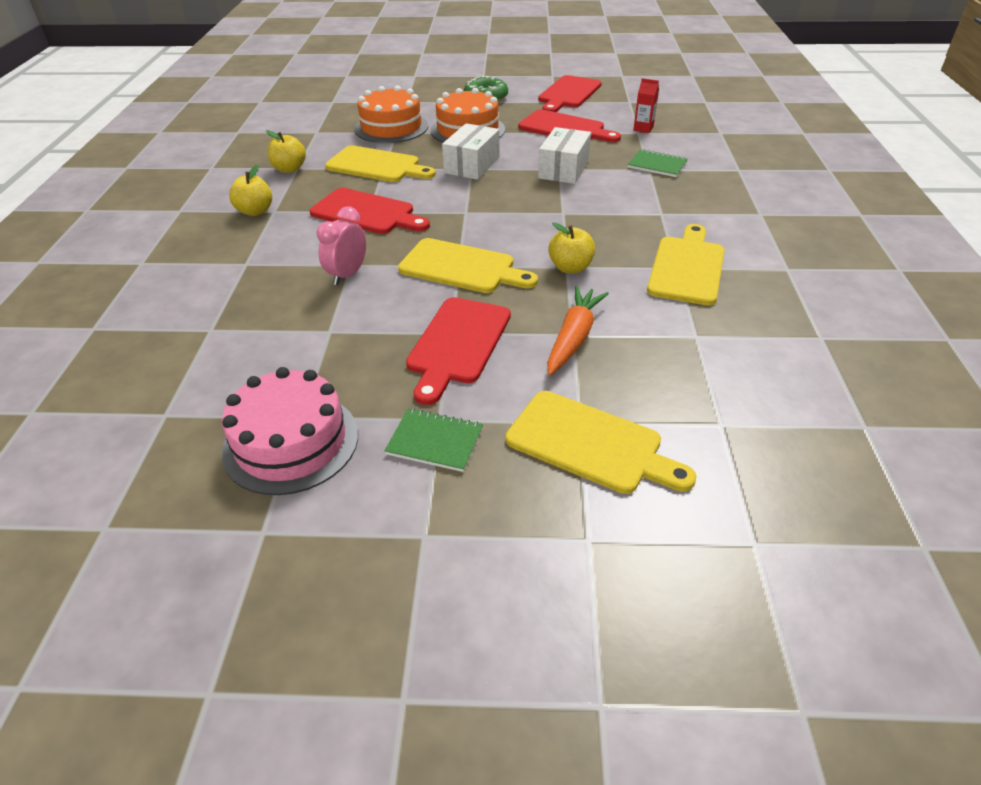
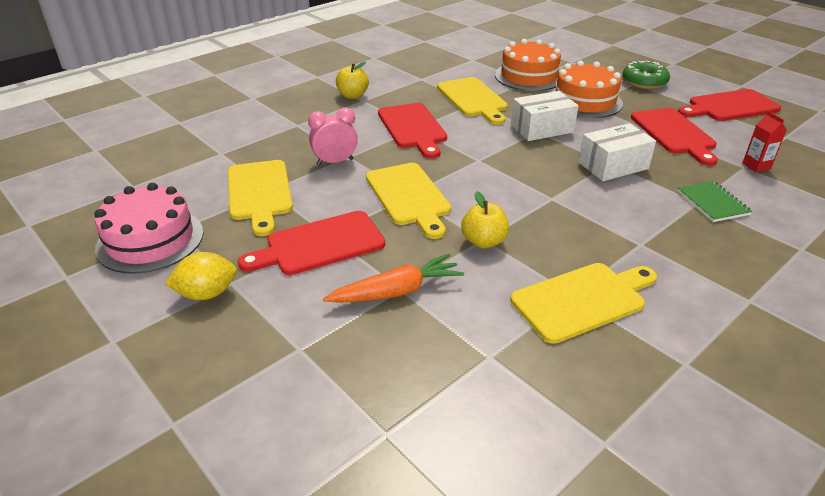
camera: 45 degrees right, 5 degrees down
(289, 169) = (415, 78): yellow apple -> none
(435, 441) = (207, 294): green notebook -> yellow lemon
(590, 444) = (279, 368): yellow cutting board -> yellow cutting board (259, 193)

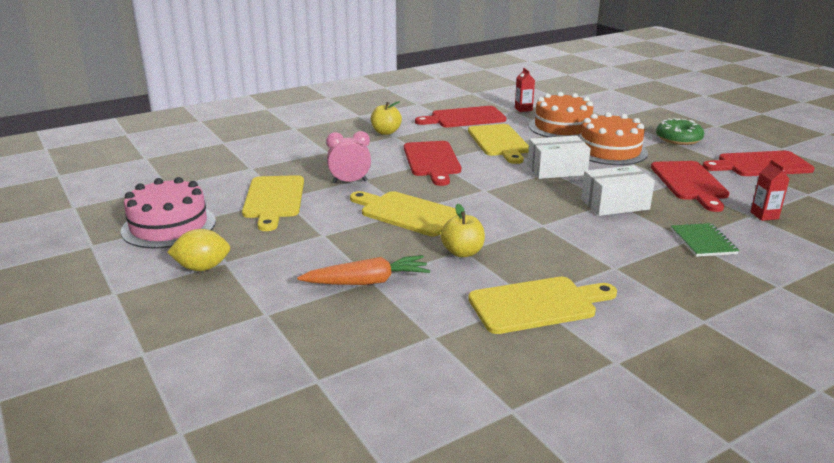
camera: 10 degrees right, 10 degrees down
(320, 244) = (312, 241): red cutting board -> red cutting board (464, 118)
(409, 197) = (407, 213): yellow cutting board -> yellow cutting board turned 135 degrees clockwise
(483, 57) = (523, 109): none -> red carton

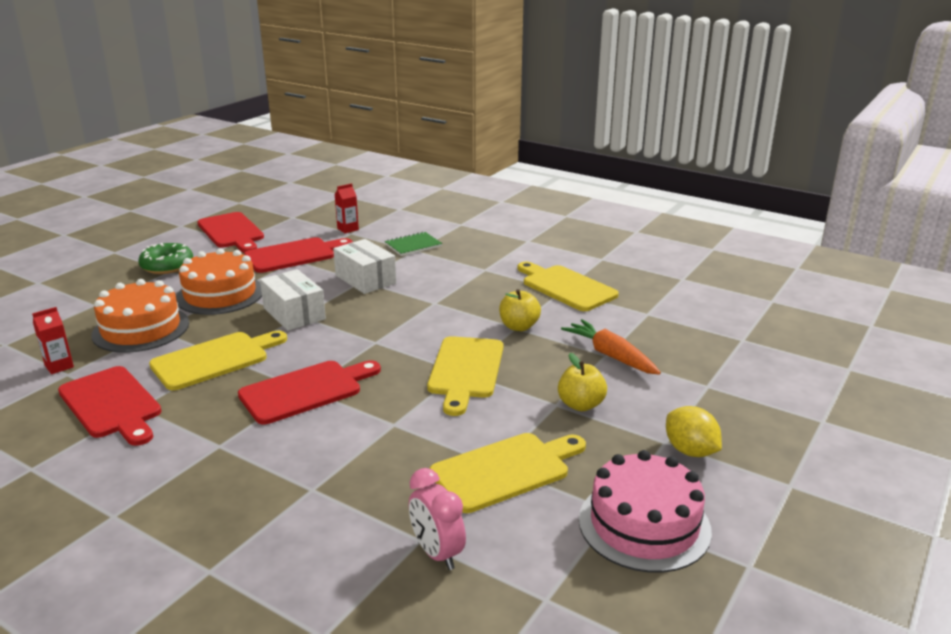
camera: 115 degrees left, 0 degrees up
(350, 182) = (410, 431): pink clock -> pink clock (437, 553)
(386, 132) = (201, 458): yellow apple -> yellow apple (580, 405)

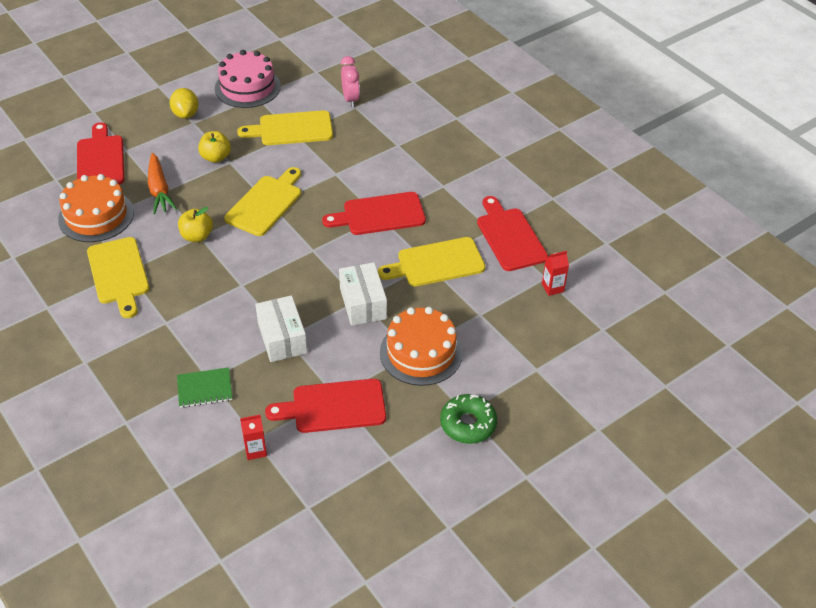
camera: 160 degrees left, 20 degrees up
(141, 329) = (492, 318): orange cake -> orange cake (96, 216)
(231, 232) = (389, 486): red cutting board -> red cutting board (100, 159)

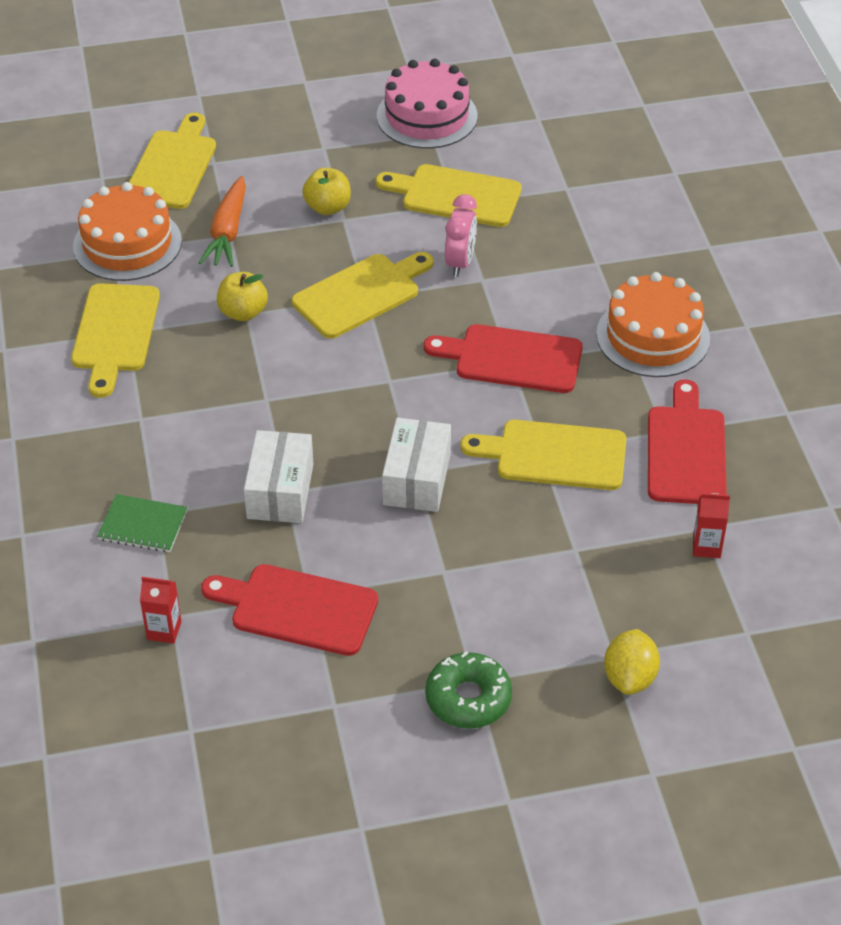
camera: 25 degrees right, 0 degrees up
(100, 159) = (173, 166): red cutting board -> yellow cutting board
(186, 114) = (320, 133): yellow lemon -> yellow lemon (629, 677)
(351, 99) = (566, 174): pink clock -> pink clock (460, 262)
(421, 352) = (459, 575): orange cake -> orange cake (653, 336)

